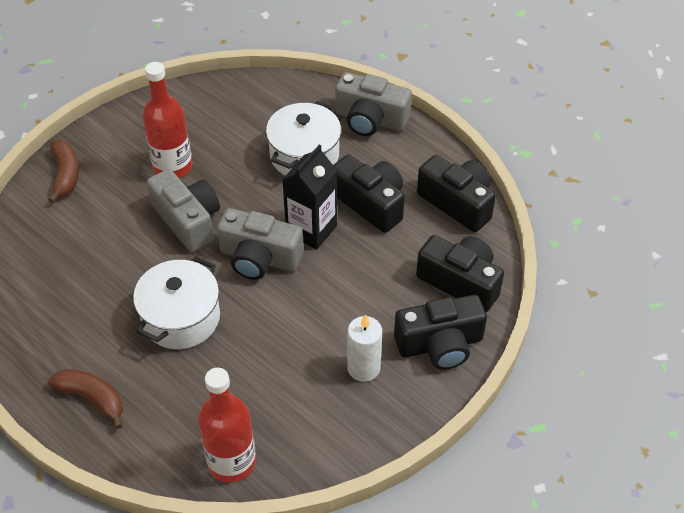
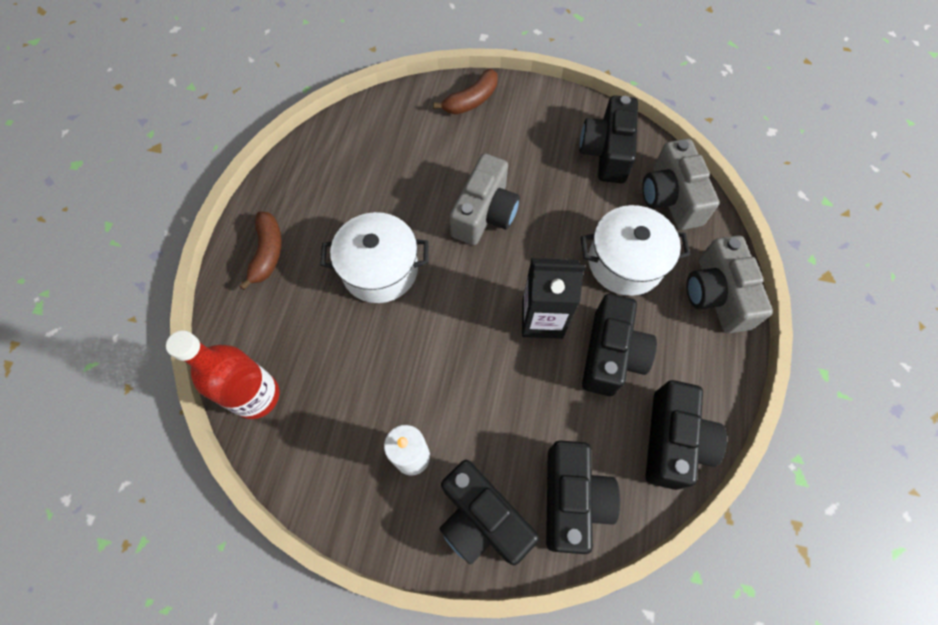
camera: 60 degrees right, 15 degrees up
(173, 167) = (534, 167): red bottle -> none
(199, 115) = (606, 152): none -> black camera
(259, 258) = (481, 293): grey camera -> grey camera (670, 198)

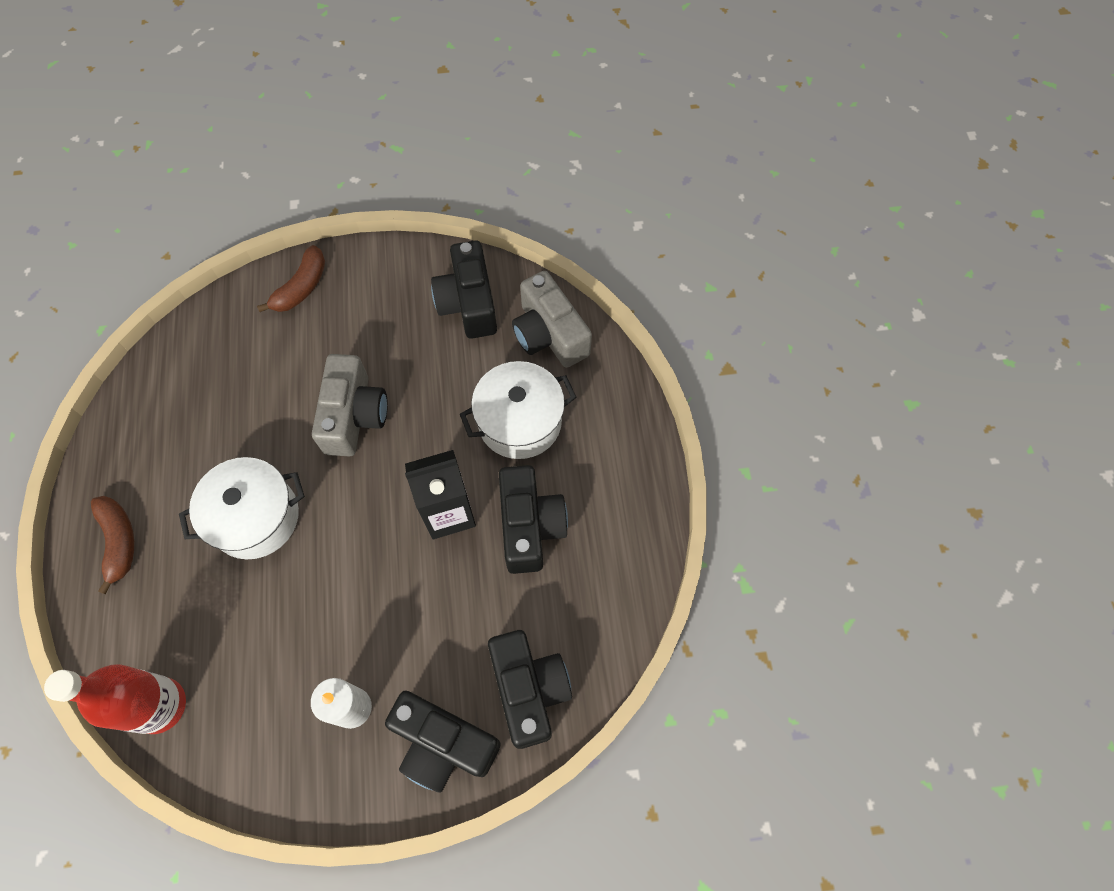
camera: 20 degrees left, 0 degrees up
(673, 441) = (613, 594): black camera -> none
(716, 295) = (621, 426): grey camera -> none

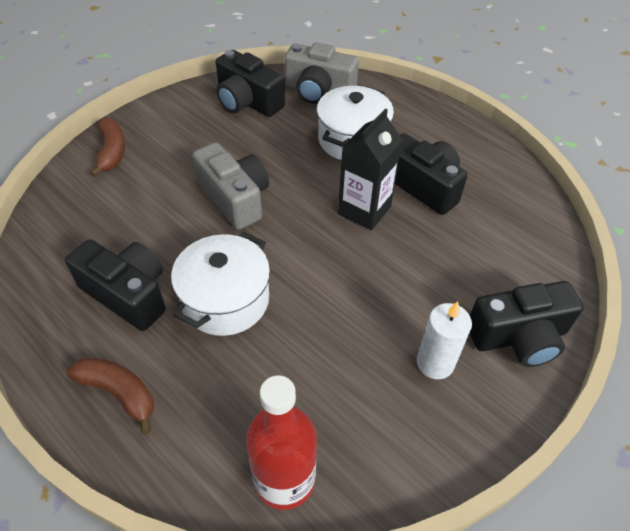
camera: 40 degrees left, 15 degrees down
(529, 689) = (530, 268): black camera -> black camera (128, 294)

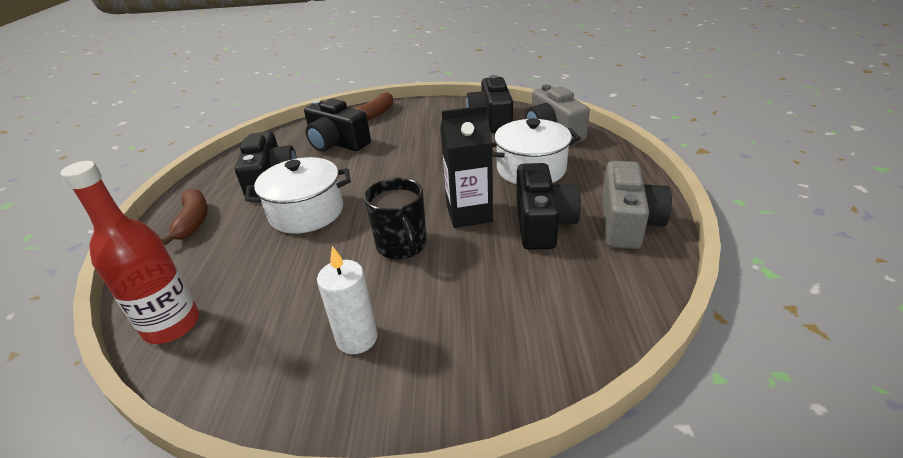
camera: 50 degrees right, 15 degrees down
(235, 198) = (399, 165): grey camera -> grey camera (627, 222)
(356, 272) = (402, 245): none -> black mug
(519, 337) = (449, 375): black camera -> black camera (337, 143)

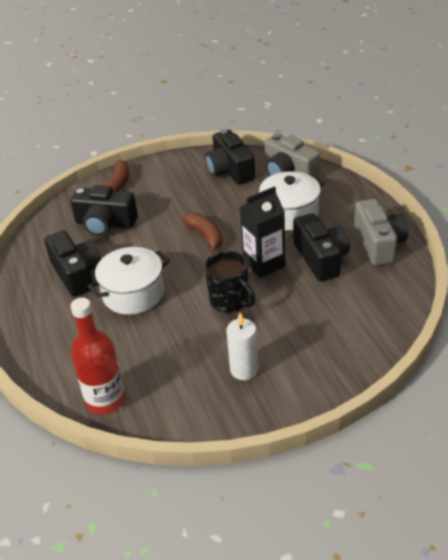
camera: 20 degrees left, 5 degrees up
(193, 222) = (41, 326): brown banana -> brown banana (205, 236)

